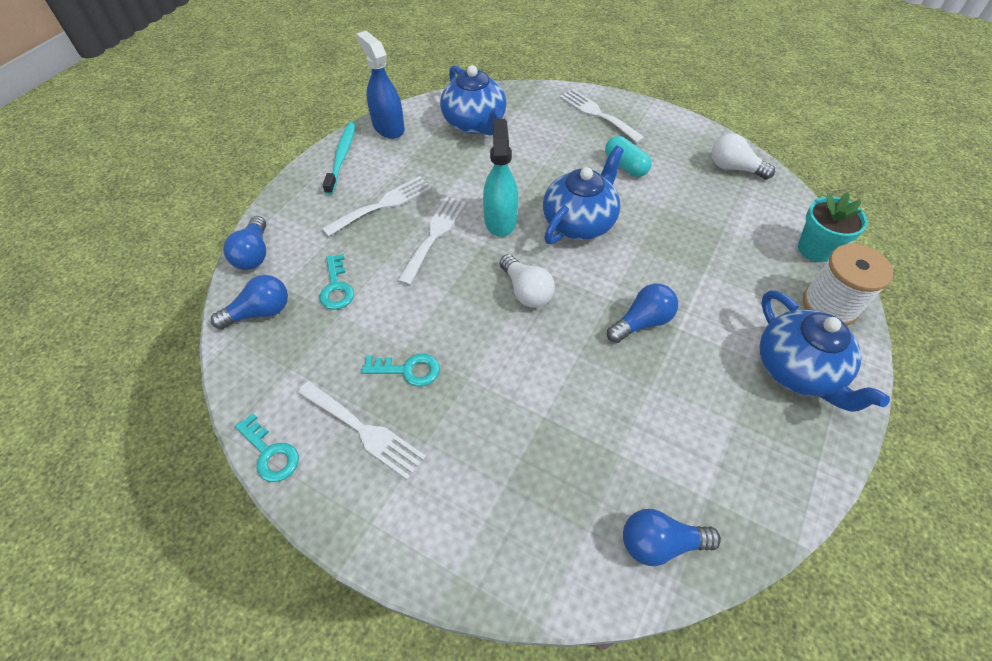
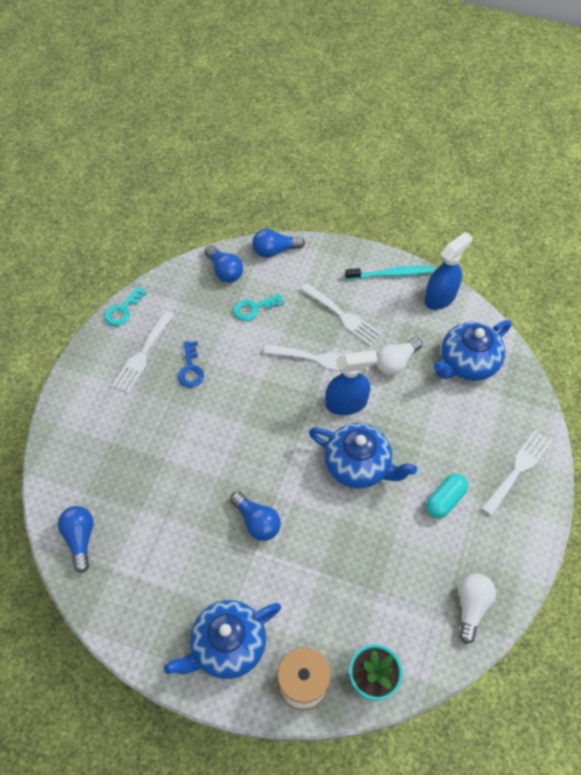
camera: 80 degrees right, 5 degrees up
(408, 370) = (190, 369): turquoise key -> blue key
(500, 220) = (346, 403): turquoise spray bottle -> blue spray bottle
(526, 291) = (273, 433): white light bulb -> white light bulb (396, 362)

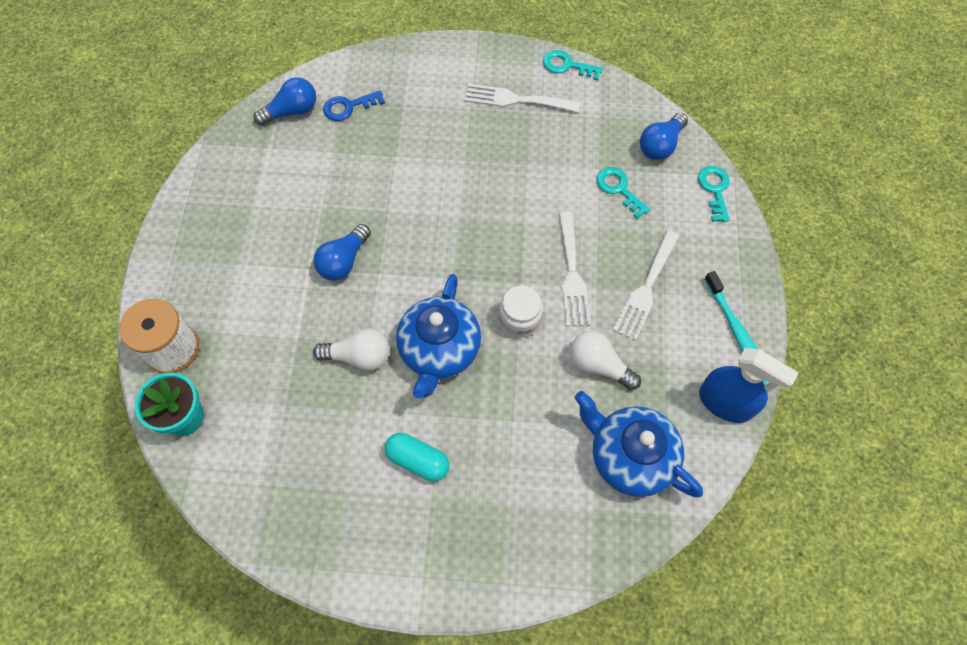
camera: 75 degrees right, 5 degrees up
(190, 369) = (513, 148): blue key -> blue key (348, 107)
(227, 645) = (203, 268): blue teapot -> none
(275, 250) = (715, 190): blue light bulb -> turquoise key
(346, 403) = (520, 319): blue spray bottle -> white jar
(471, 607) = (285, 515): white light bulb -> white light bulb (359, 356)
(518, 469) = (485, 549): white fork -> none

